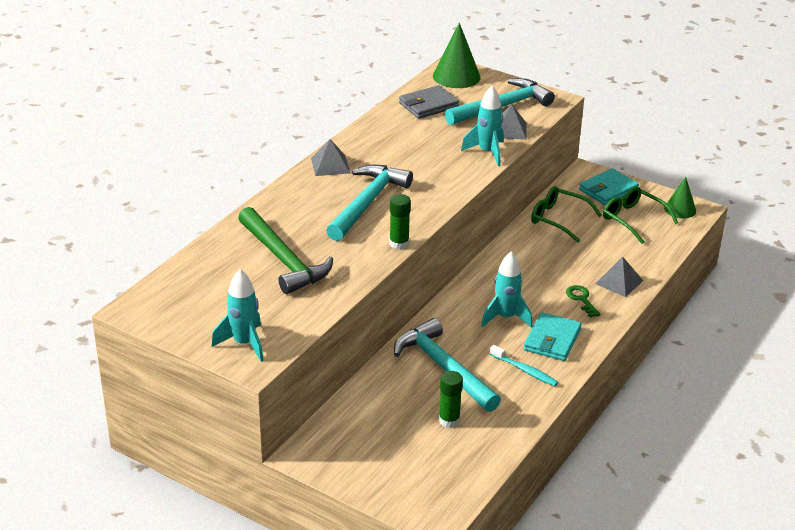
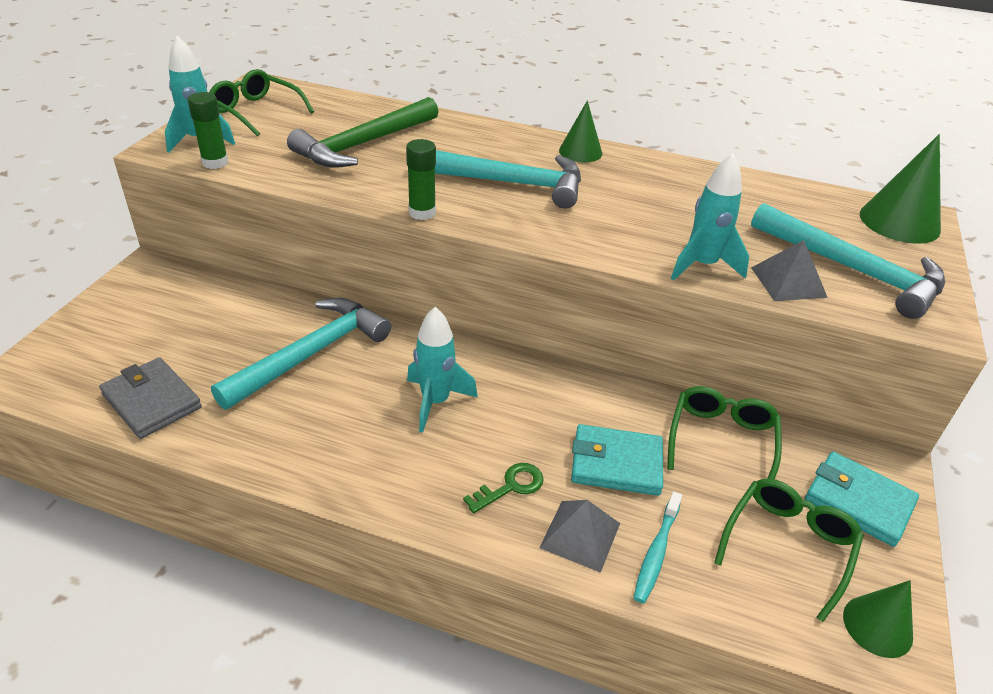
camera: 75 degrees right, 5 degrees up
(196, 313) = (255, 111): none -> green glasses
(330, 165) = (580, 152): grey pyramid -> green cone
(428, 105) = (791, 206): grey wallet -> grey wallet (152, 401)
(449, 420) = (202, 369): green glue stick -> green glue stick (215, 163)
(524, 370) = (314, 433): turquoise toothbrush -> turquoise toothbrush (656, 552)
(552, 340) = (394, 458): turquoise wallet -> turquoise wallet (616, 463)

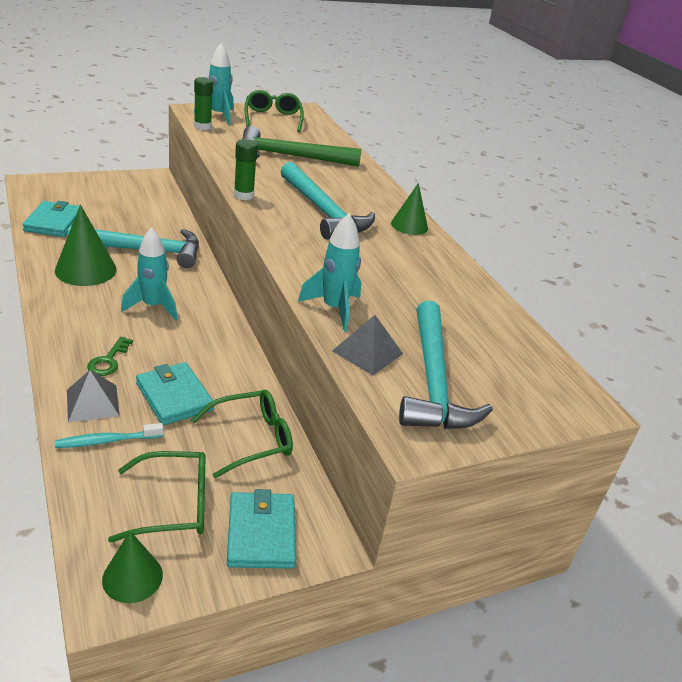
camera: 45 degrees right, 5 degrees down
(152, 401) = (54, 222): grey wallet -> turquoise wallet
(510, 486) = (108, 360): green key -> green key turned 90 degrees clockwise
(899, 222) = (554, 393): green cone -> green cone (86, 270)

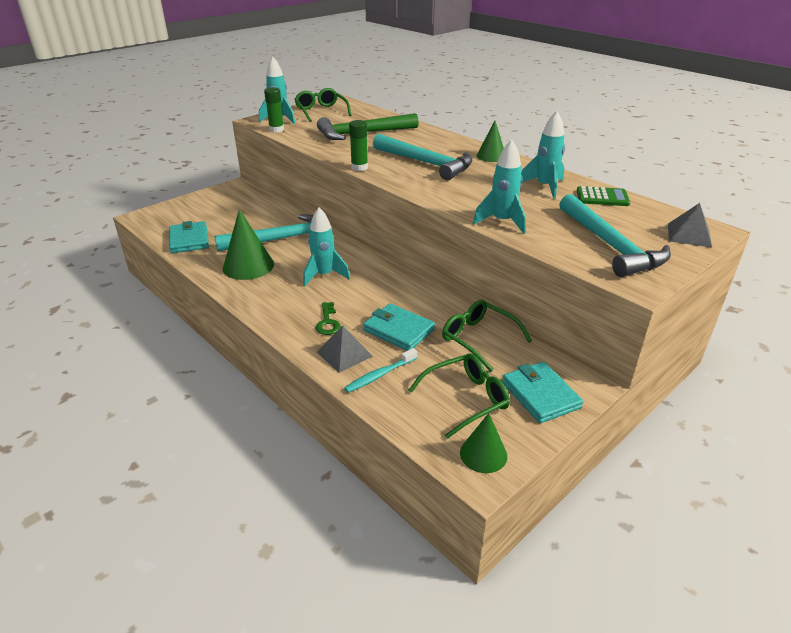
camera: 15 degrees left, 0 degrees up
(252, 439) = (478, 338): green glasses -> green glasses turned 90 degrees counterclockwise
(367, 352) = (552, 241): grey pyramid -> grey pyramid (689, 235)
(432, 282) = (545, 187): none -> turquoise rocket
(490, 317) = (602, 197): none -> green calculator

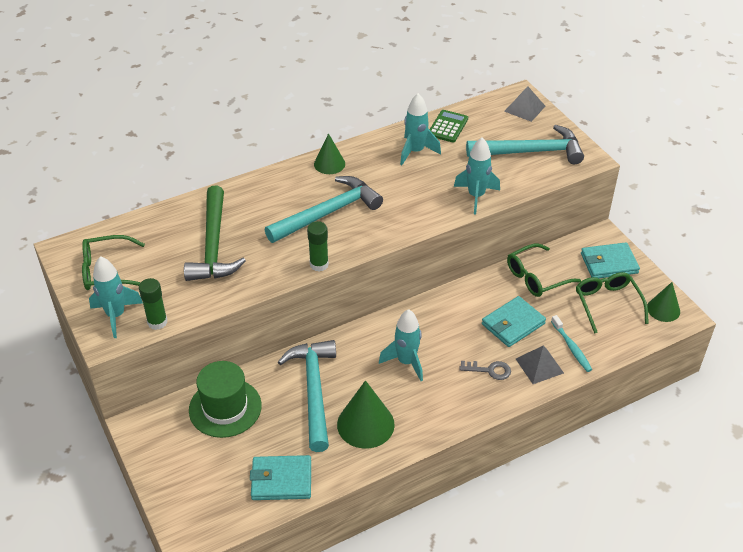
camera: 75 degrees left, 10 degrees up
(256, 210) = (225, 408): none -> green hat
(328, 322) = (489, 370): green key -> grey key

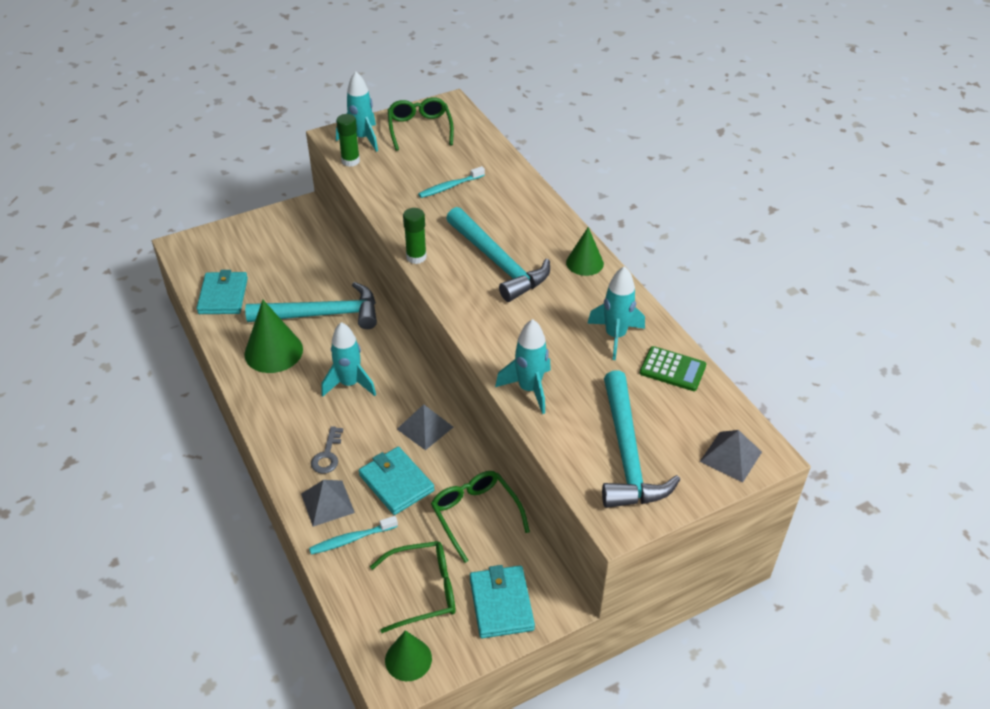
camera: 90 degrees right, 0 degrees up
(213, 245) = (450, 186): green hammer -> turquoise toothbrush
(225, 408) = (312, 258): green hat -> none
(453, 309) = (425, 428): none -> grey pyramid

